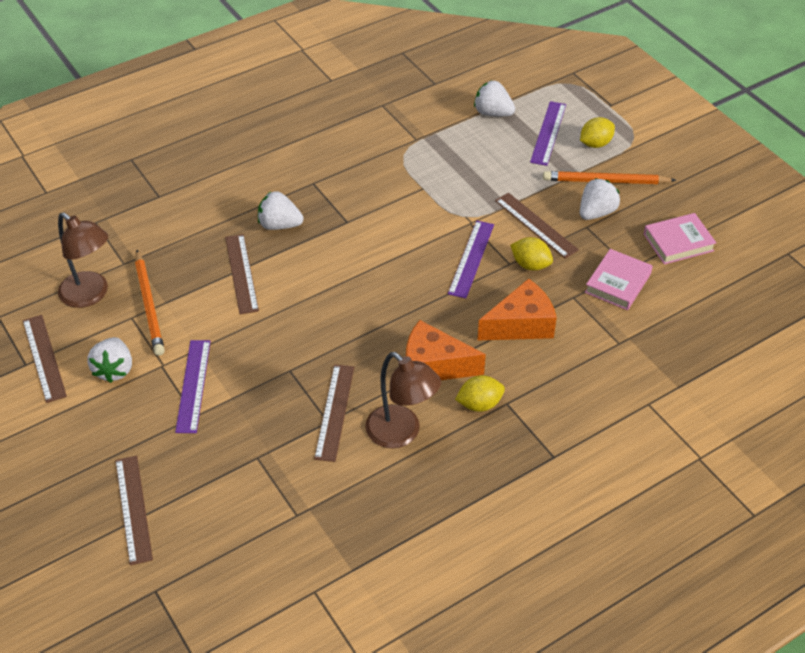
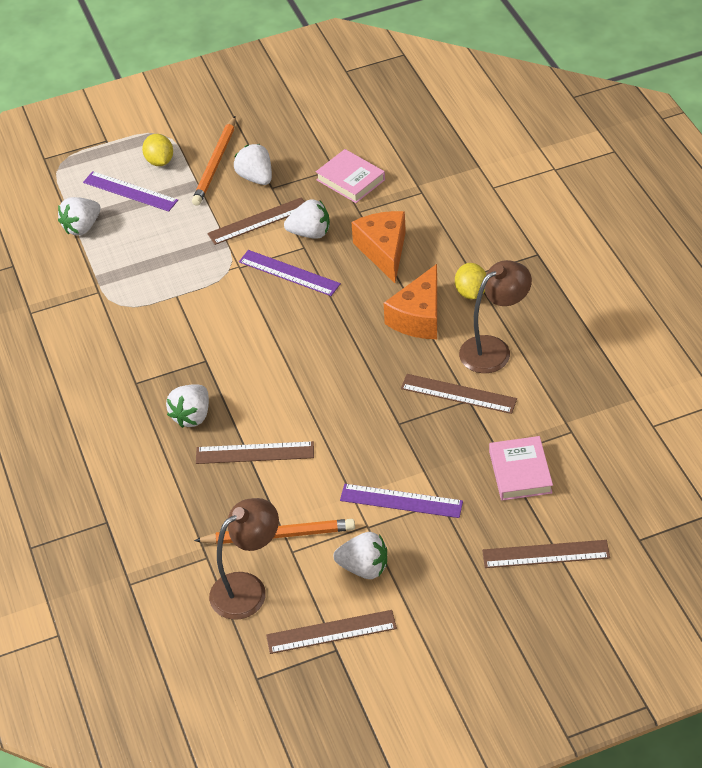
camera: 75 degrees left, 0 degrees up
(530, 265) = (310, 233): yellow lemon -> white strawberry
(678, 242) = (312, 132): pink book -> pink book (520, 472)

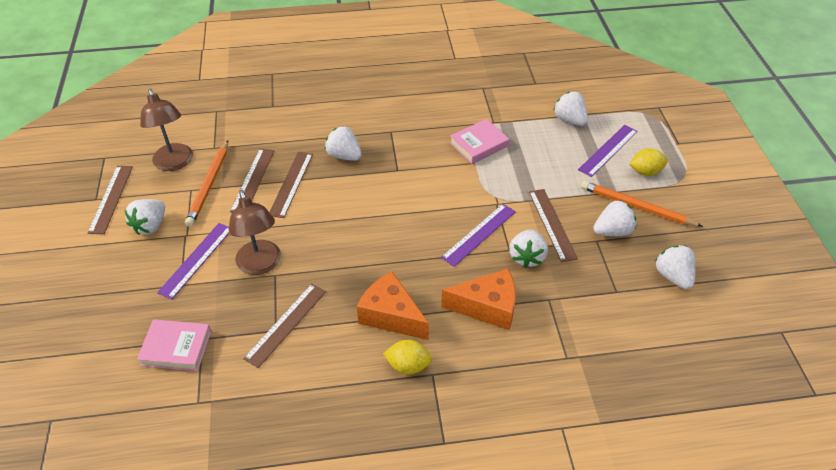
camera: 100 degrees right, 0 degrees up
(303, 134) = (673, 276): none -> white strawberry
(350, 180) = (597, 301): pink book -> pink book (479, 144)
(493, 349) = (326, 365): brown lamp -> brown lamp (260, 265)
(545, 554) = (84, 343): brown ruler -> brown ruler (253, 180)

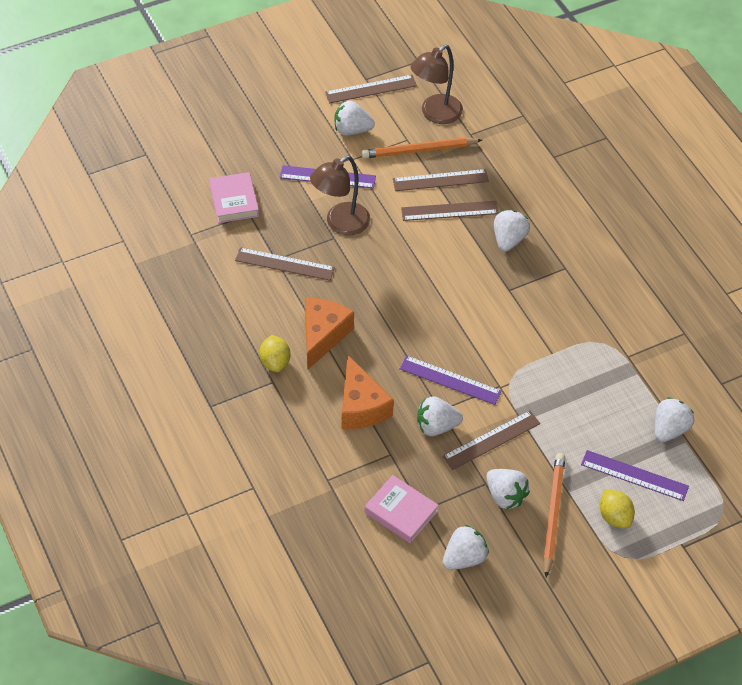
camera: 70 degrees right, 5 degrees up
(479, 144) = (583, 351): pink book -> pink book (401, 512)

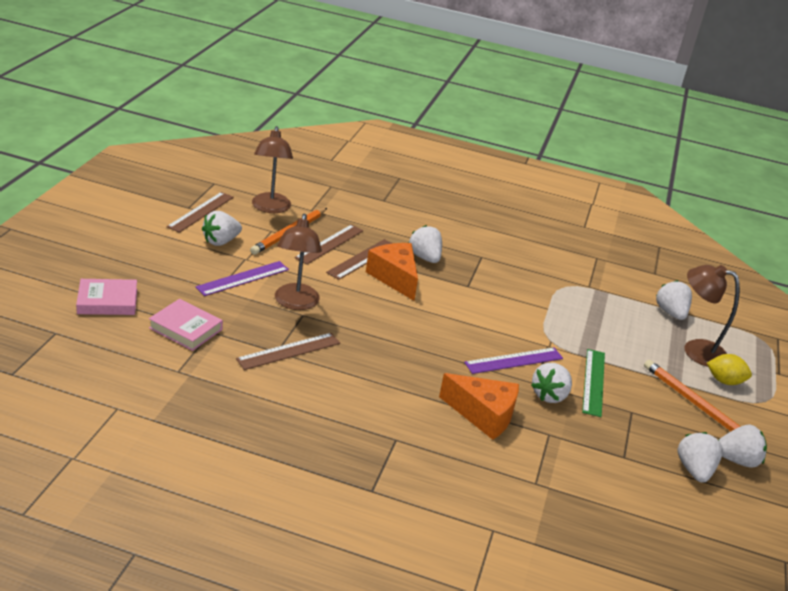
camera: 50 degrees left, 20 degrees down
(275, 362) = (378, 424): yellow lemon -> none
(323, 336) = (387, 383): orange cheese -> orange cheese (394, 278)
(401, 512) = (614, 469): pink book -> pink book (107, 301)
(491, 440) = (593, 382): brown ruler -> green ruler
(505, 496) = (654, 411): white strawberry -> white strawberry (737, 460)
(634, 475) = (695, 350): purple ruler -> brown lamp

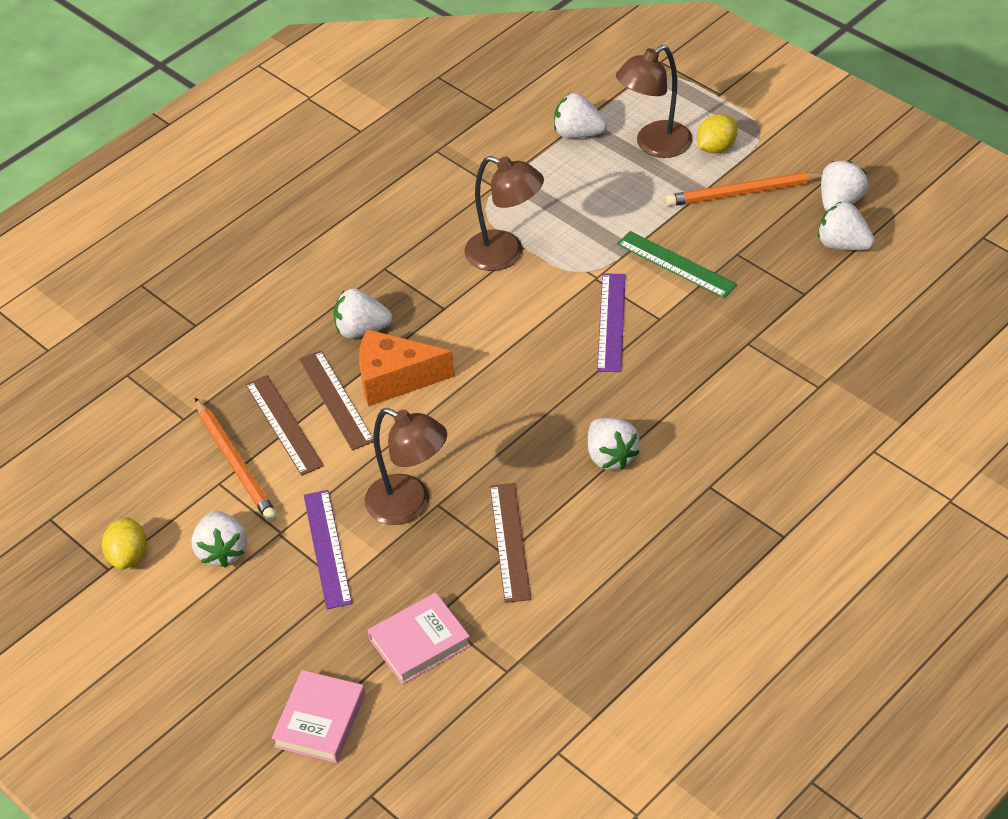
camera: 55 degrees left, 15 degrees up
(201, 212) = (128, 556): brown ruler -> yellow lemon
(270, 208) = (157, 467): brown lamp -> brown lamp (505, 254)
(483, 415) = (697, 390): orange cheese -> none
(550, 395) = (685, 315): white strawberry -> white strawberry (610, 456)

